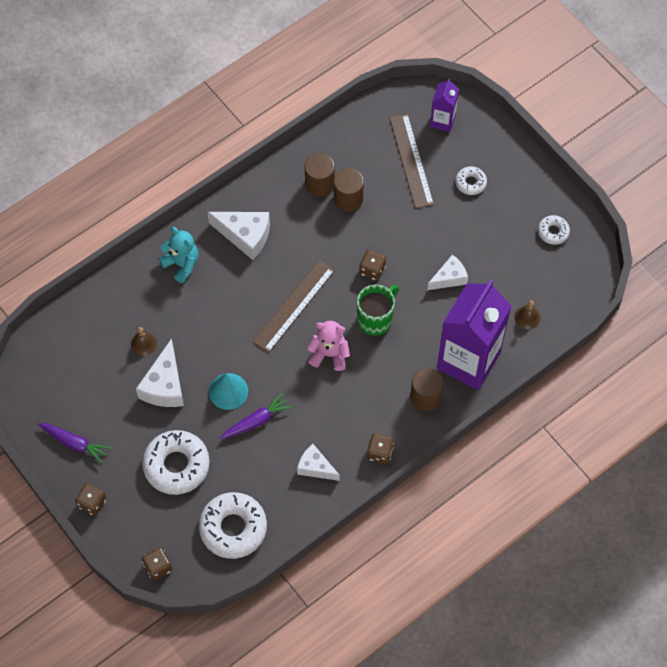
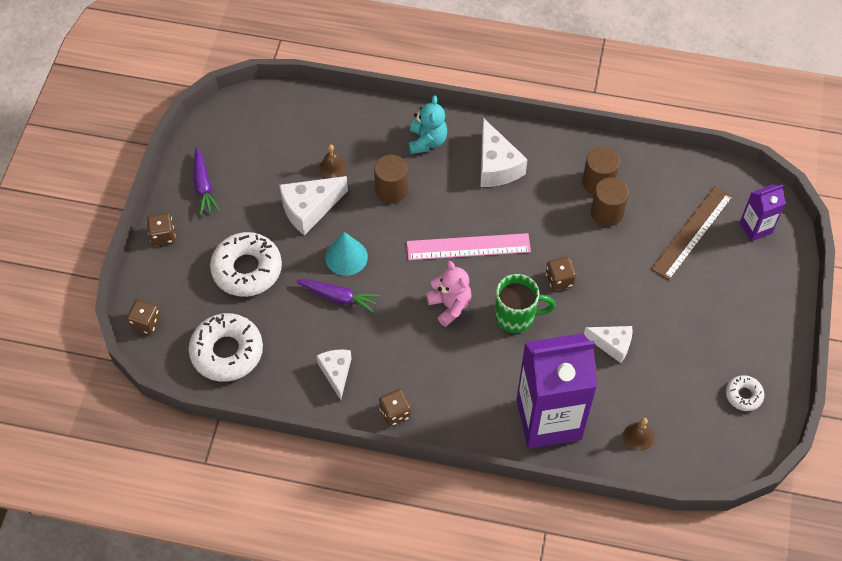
camera: 50 degrees right, 5 degrees down
(294, 306) = (468, 247): brown ruler -> pink ruler
(425, 397) = (481, 410): brown cylinder -> brown cylinder (391, 190)
(470, 183) = (720, 293): white donut -> none

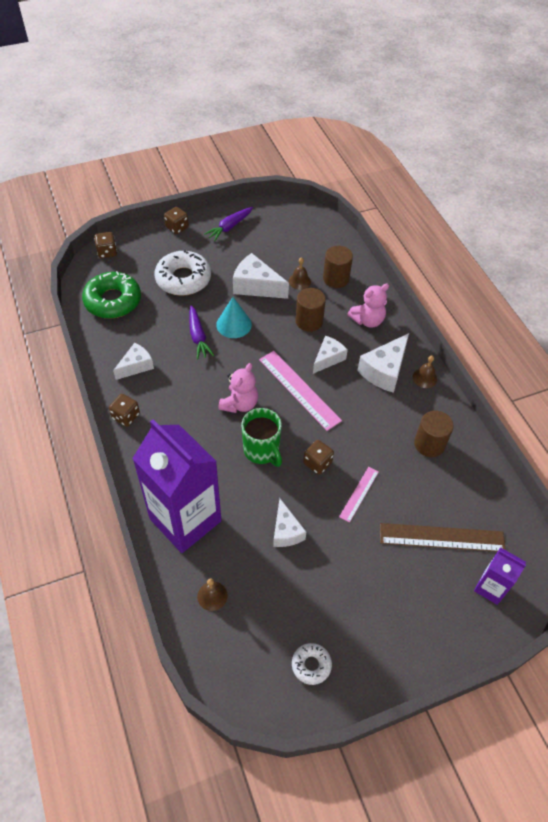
camera: 55 degrees right, 5 degrees down
(227, 352) = (113, 301): white donut -> green donut
(427, 141) = (367, 320): turquoise teddy bear -> pink teddy bear
(449, 201) = (328, 358): none -> white cheese
(526, 140) = (424, 378): none -> brown bell
(607, 213) = (406, 464): brown cylinder -> brown cylinder (336, 278)
(612, 267) = (359, 494): none -> pink ruler

